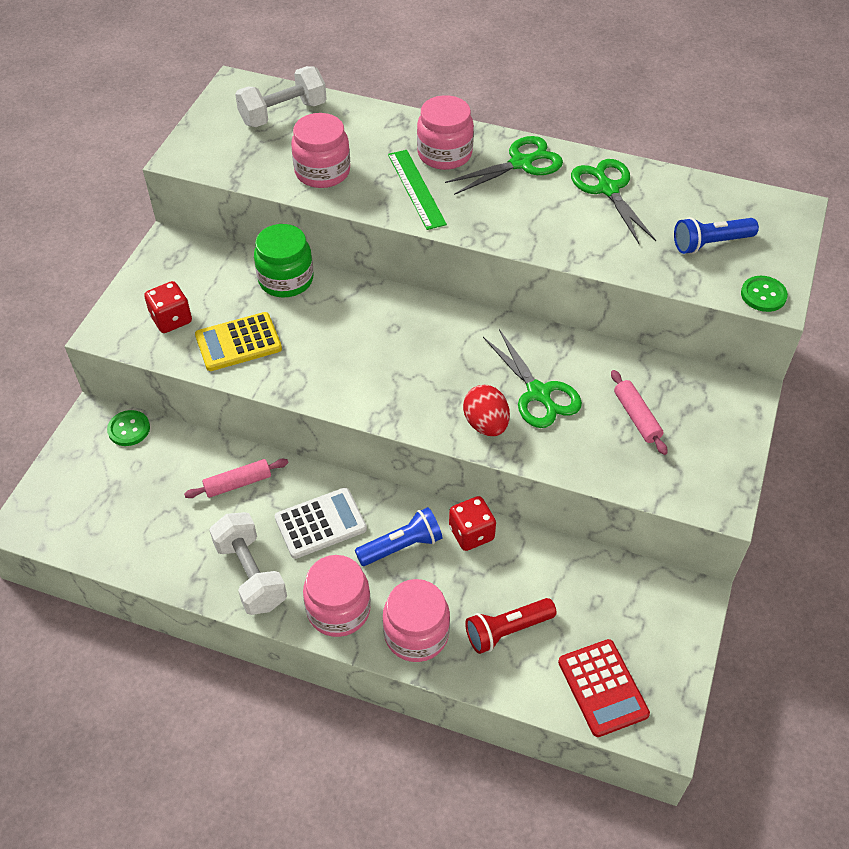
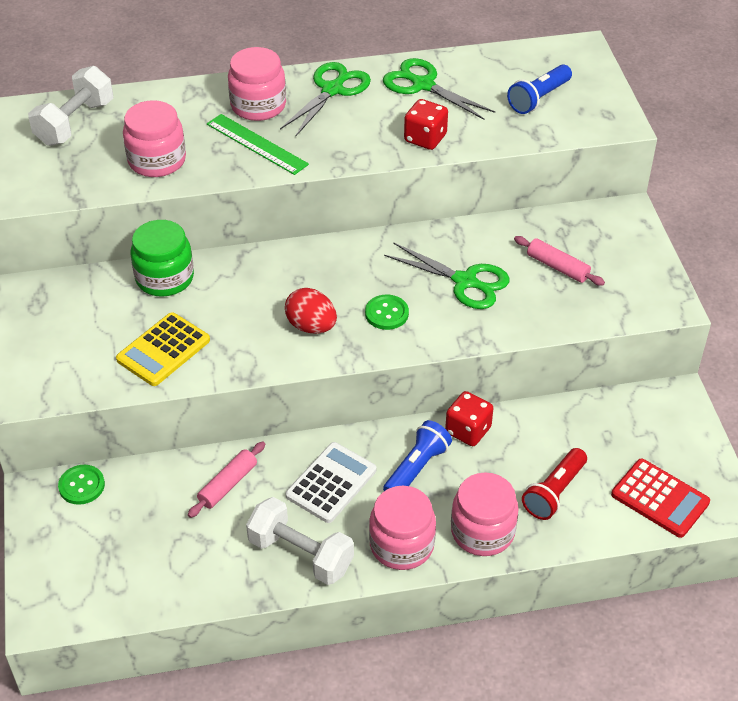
camera: 30 degrees left, 5 degrees down
(171, 319) = (80, 357): red dice -> red dice (425, 138)
(486, 424) = (440, 324): red egg -> red egg (311, 326)
(763, 295) = (608, 123): green button -> green button (386, 313)

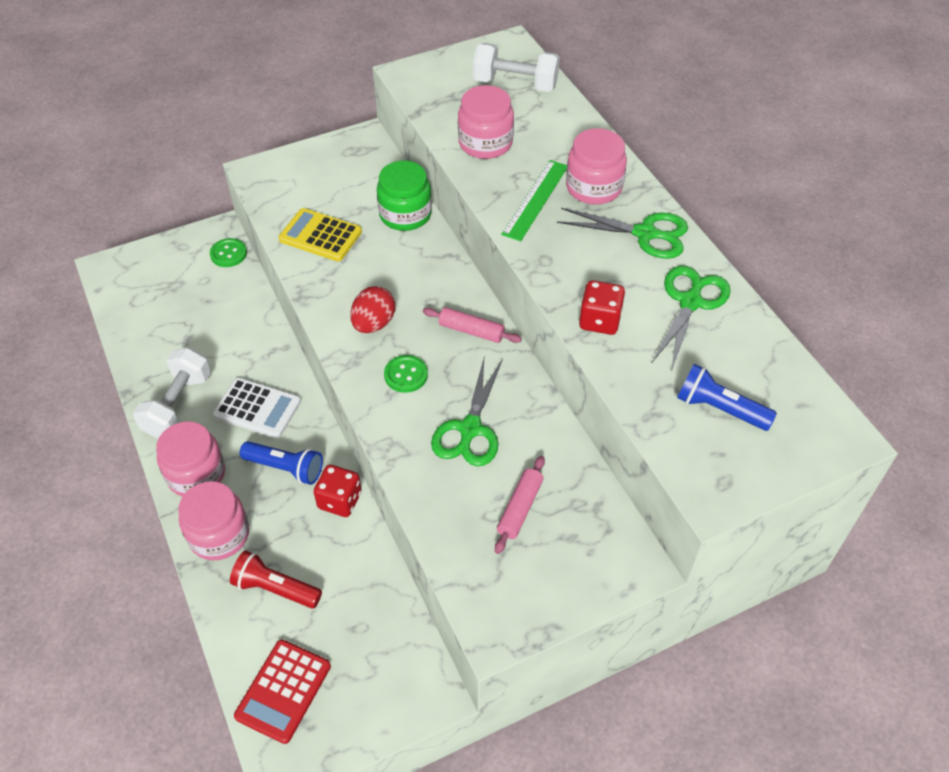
camera: 75 degrees right, 5 degrees up
(228, 484) = (244, 340): pink rolling pin -> pink rolling pin (471, 331)

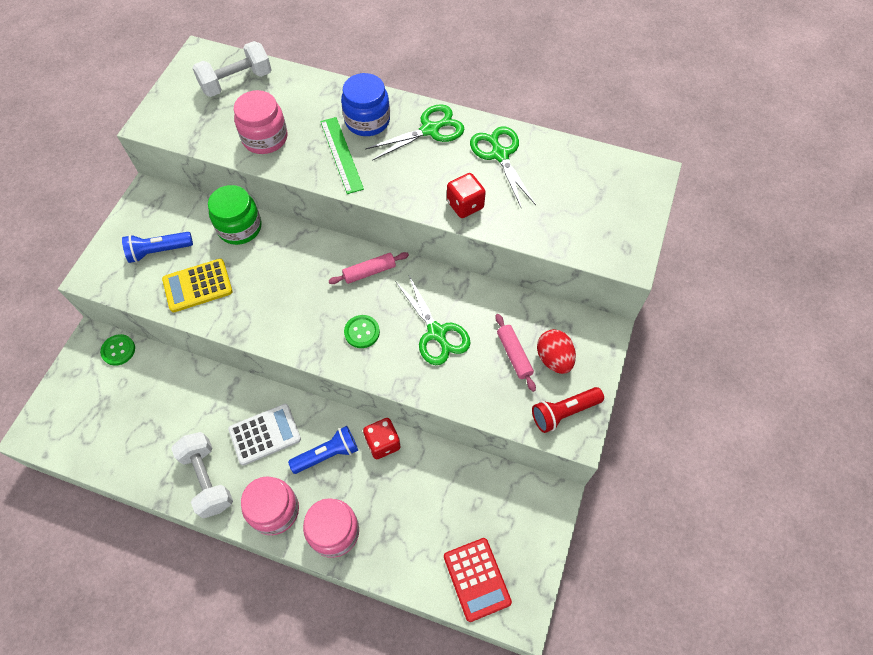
camera: 45 degrees left, 10 degrees up
(275, 588) = (405, 529): red flashlight -> red flashlight (564, 412)
(374, 324) = (304, 316): red egg -> red egg (554, 359)
(593, 187) = (367, 121): pink jar -> blue jar
(719, 409) = (581, 207): blue flashlight -> blue flashlight (159, 251)

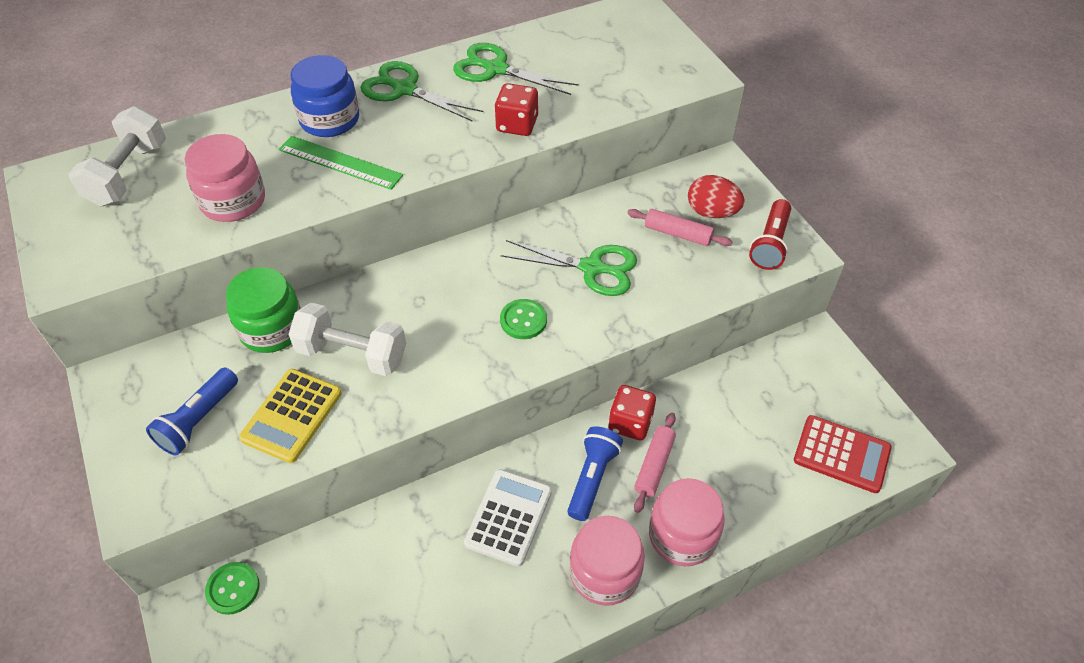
camera: 45 degrees left, 10 degrees down
(207, 479) = (501, 613): white dumbbell -> white dumbbell (352, 354)
(369, 272) = (465, 267): pink rolling pin -> pink rolling pin (654, 466)
(430, 130) = (404, 89): green scissors -> green scissors turned 75 degrees counterclockwise

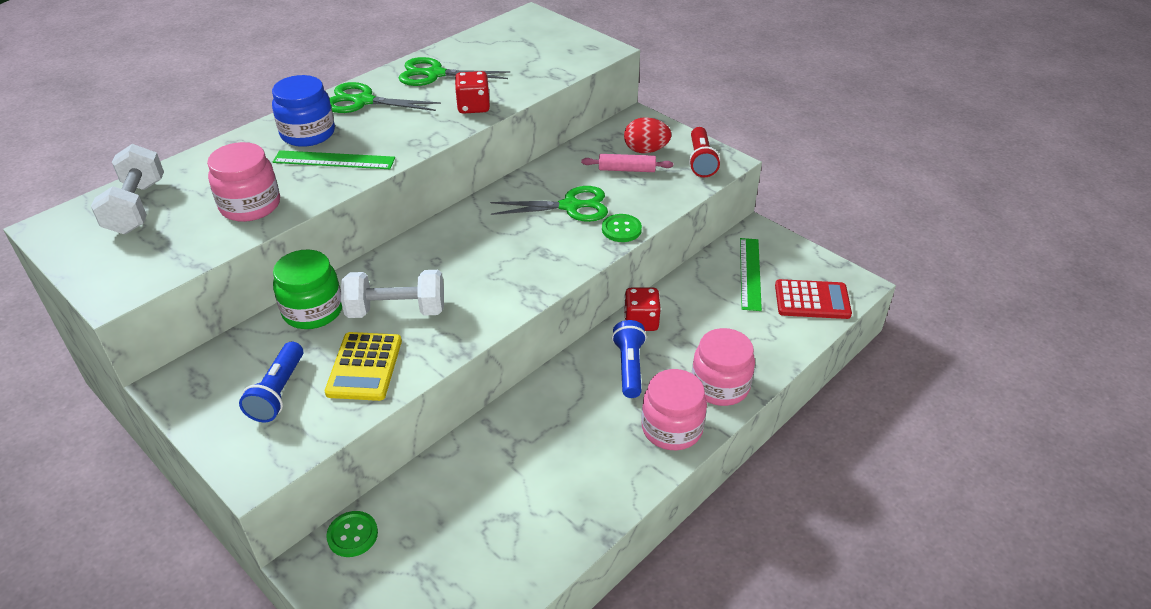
camera: 20 degrees left, 10 degrees down
(508, 517) = (574, 413): white calculator -> none
(523, 320) = (532, 253): green button -> green button (621, 229)
(654, 466) = (674, 345): pink rolling pin -> none
(783, 395) = (749, 273): none -> green ruler

